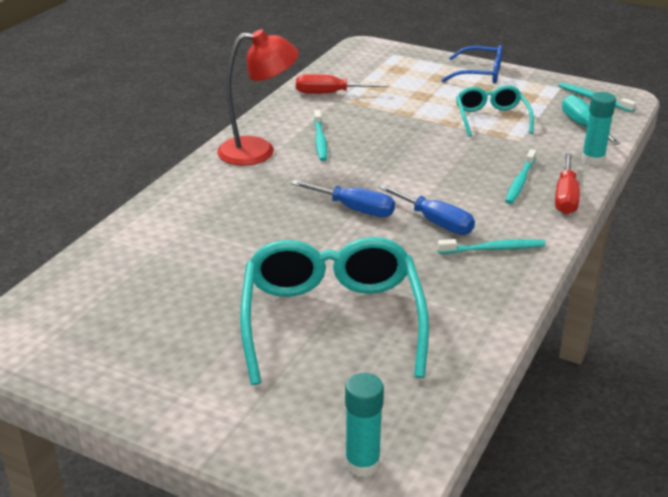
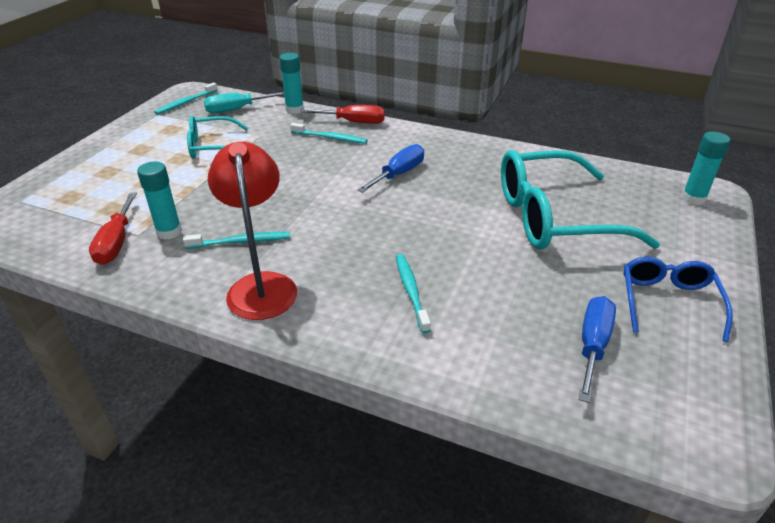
camera: 95 degrees left, 5 degrees up
(340, 111) = (169, 232): none -> turquoise glue stick
(354, 209) = (383, 214): blue screwdriver -> blue screwdriver (593, 345)
(480, 74) = (108, 150): blue glasses -> blue glasses (668, 302)
(494, 249) = (432, 151): turquoise toothbrush -> turquoise toothbrush (411, 291)

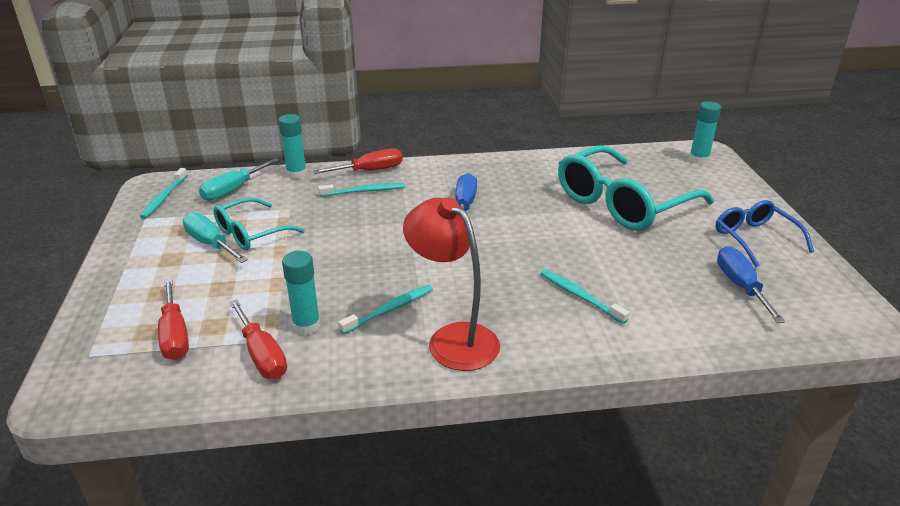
camera: 30 degrees left, 5 degrees down
(82, 206) = (175, 335): none -> red screwdriver
(177, 146) = (210, 243): none -> turquoise screwdriver

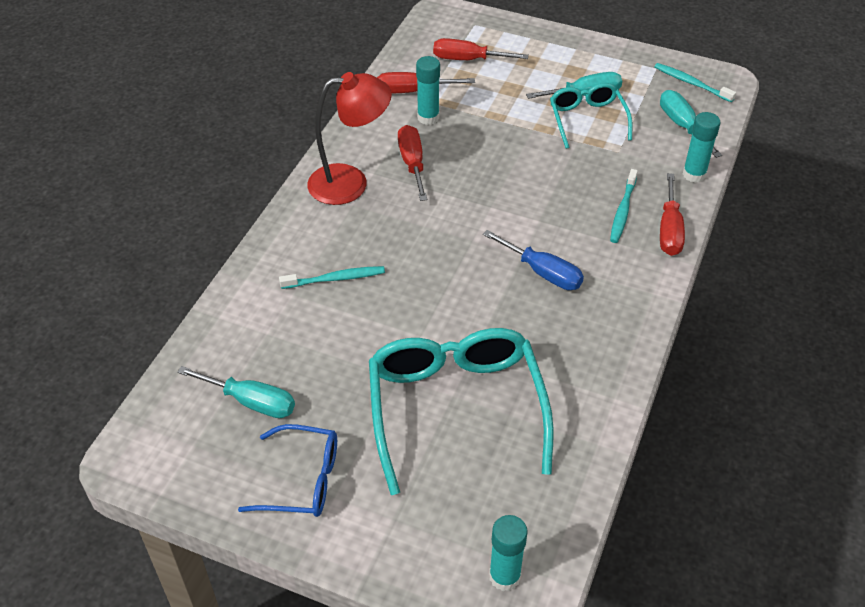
camera: 120 degrees right, 15 degrees up
(390, 309) = (412, 163): turquoise toothbrush -> red screwdriver
(740, 286) = (251, 402): blue screwdriver -> turquoise screwdriver

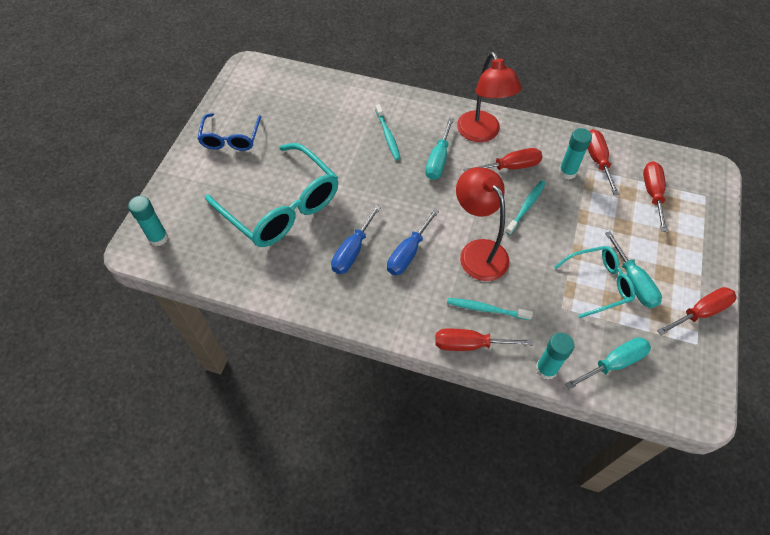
camera: 85 degrees right, 10 degrees up
(251, 402) = (286, 109): turquoise screwdriver -> turquoise screwdriver (438, 160)
(455, 408) = (282, 207): turquoise glasses -> turquoise glasses turned 60 degrees clockwise
(538, 329) = (352, 251): none -> blue screwdriver
(542, 208) = (478, 251): none -> red lamp
(620, 58) = (700, 312): none -> red screwdriver
(691, 83) = (684, 376): turquoise toothbrush -> turquoise toothbrush (526, 207)

